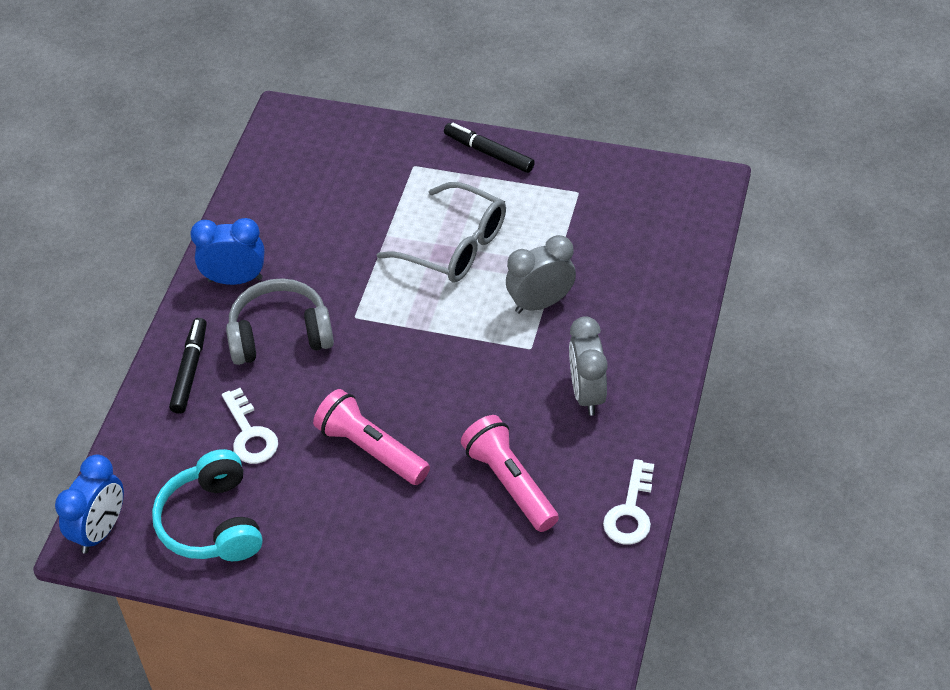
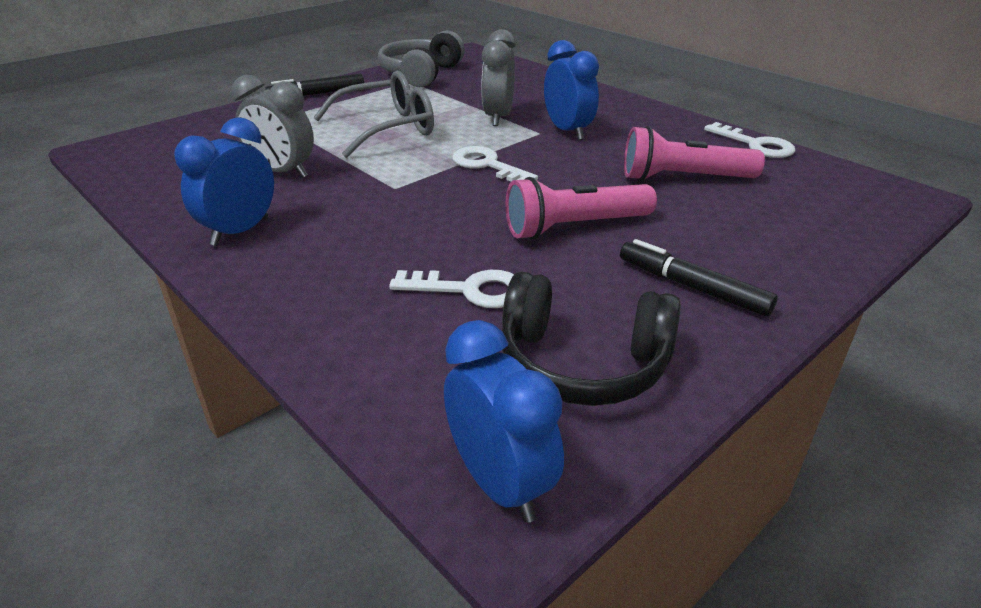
camera: 60 degrees left, 15 degrees down
(190, 370) = (318, 301): black marker -> black marker (692, 287)
(212, 522) = (582, 363): turquoise headphones -> black headphones
(280, 334) = (356, 229): grey headphones -> grey headphones (421, 74)
(434, 348) = (487, 165): none -> white key
(549, 365) = (568, 131): none -> blue clock
(587, 394) = (614, 127): grey clock -> grey clock (282, 172)

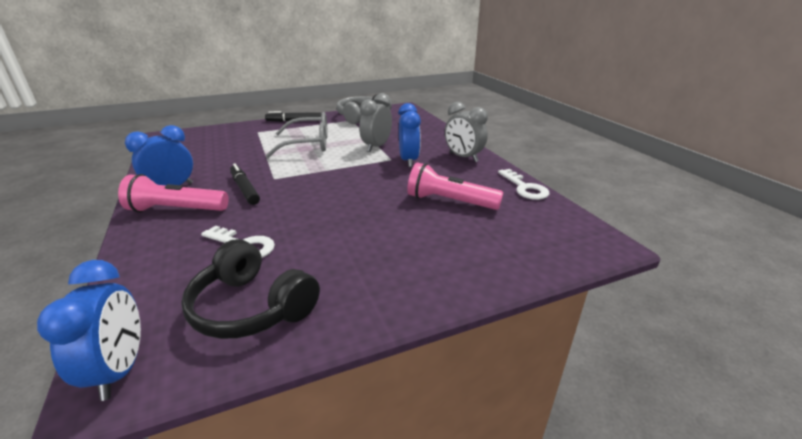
camera: 20 degrees right, 5 degrees down
(282, 172) = (228, 160): grey clock -> grey clock (463, 157)
(487, 165) = (338, 174): white key -> none
(574, 227) = (346, 220): pink flashlight -> pink flashlight (176, 210)
(692, 287) = (374, 274): black marker -> black marker (244, 189)

